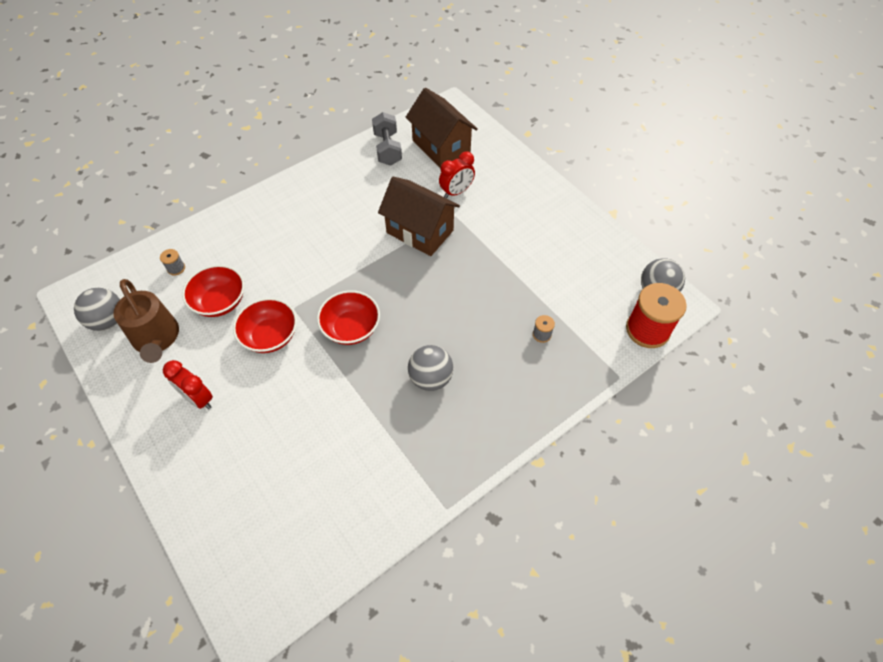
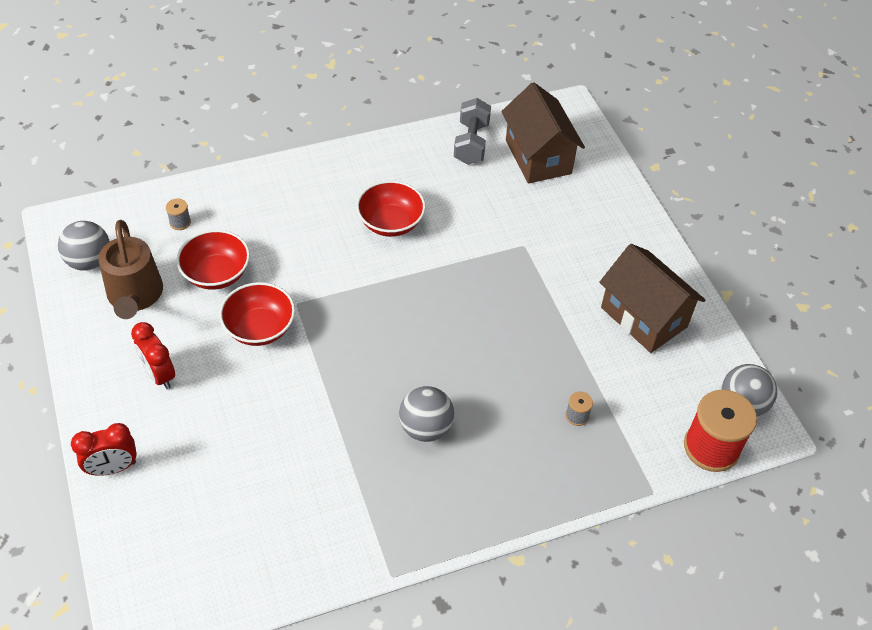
camera: 15 degrees right, 5 degrees down
(351, 328) = (354, 345): red bowl -> red bowl (390, 223)
(420, 231) = (474, 254): brown house -> brown house (643, 317)
(456, 192) = (536, 217): red clock -> red clock (113, 468)

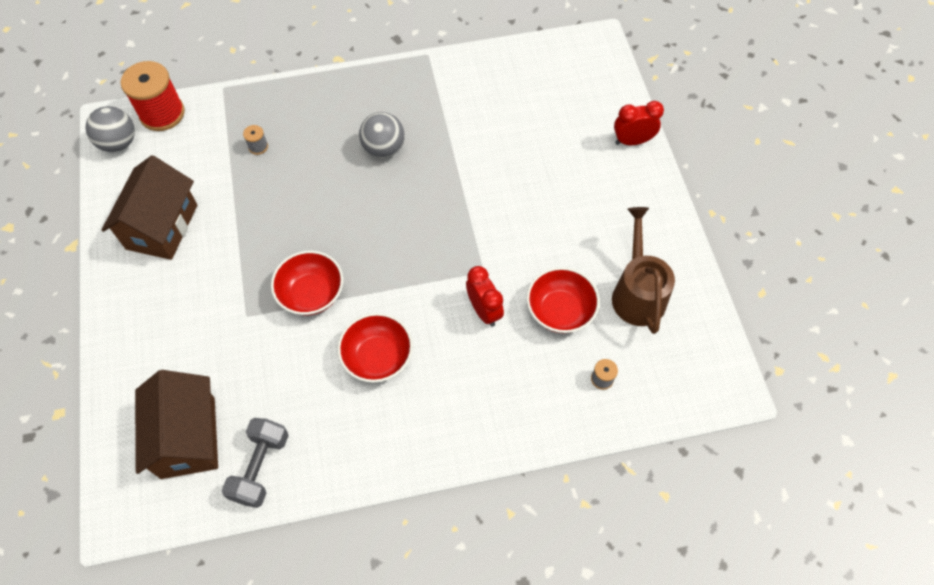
camera: 170 degrees left, 10 degrees up
(89, 261) = (689, 337): grey ball -> none
(159, 375) = (605, 212): red clock -> red clock (484, 310)
(259, 328) = (517, 248): red bowl -> red bowl (311, 294)
(643, 317) = (162, 227): brown house -> brown house turned 45 degrees clockwise

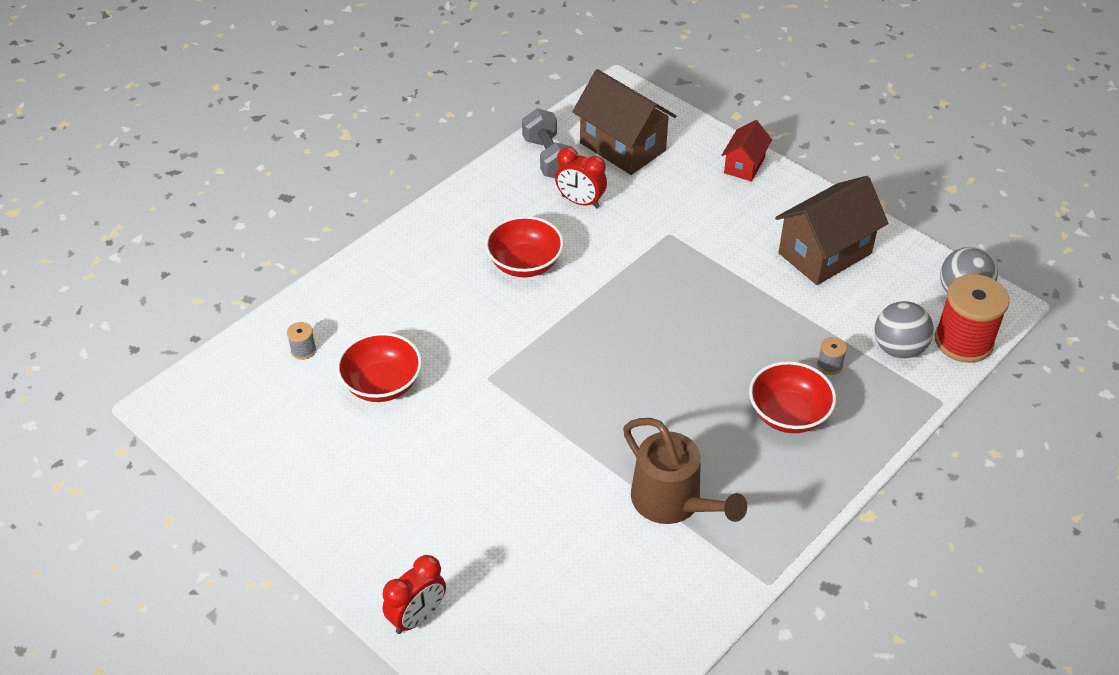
camera: 145 degrees right, 15 degrees down
(119, 346) = (744, 165): none -> red house
(162, 227) = (825, 253): brown house -> brown house turned 75 degrees clockwise
(311, 294) = (631, 276): red bowl -> red bowl (788, 414)
(384, 148) = (700, 437): grey ball -> grey ball (898, 348)
(484, 310) = (458, 346): red clock -> red clock (580, 202)
(637, 293) = (310, 442): brown watering can -> brown watering can (673, 502)

